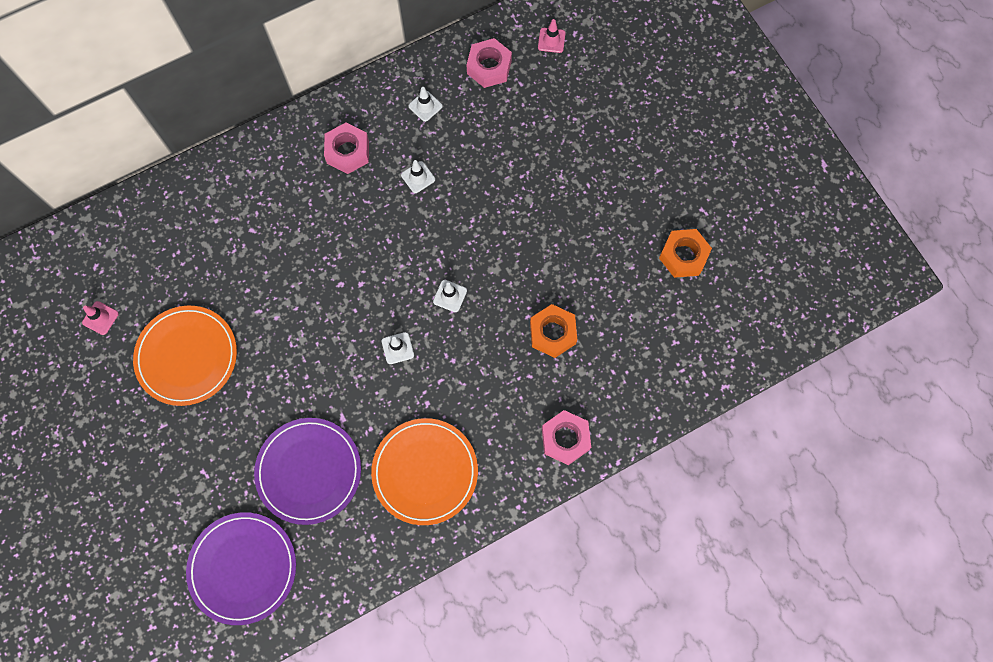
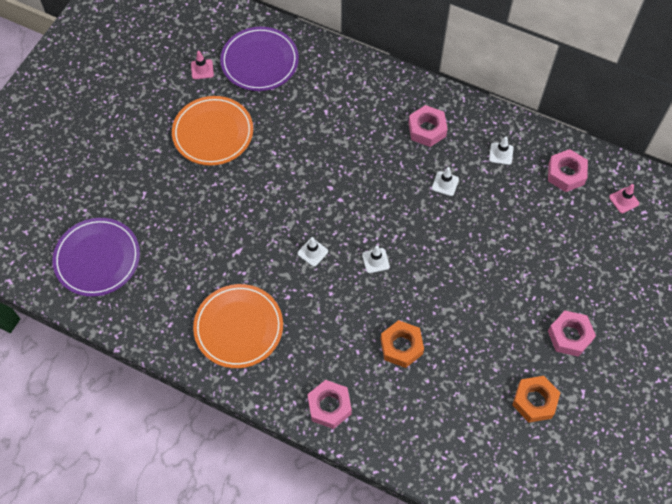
camera: 55 degrees right, 10 degrees down
(309, 471) = (188, 254): purple plate -> purple plate (259, 61)
(645, 182) = (569, 336): none -> pink nut

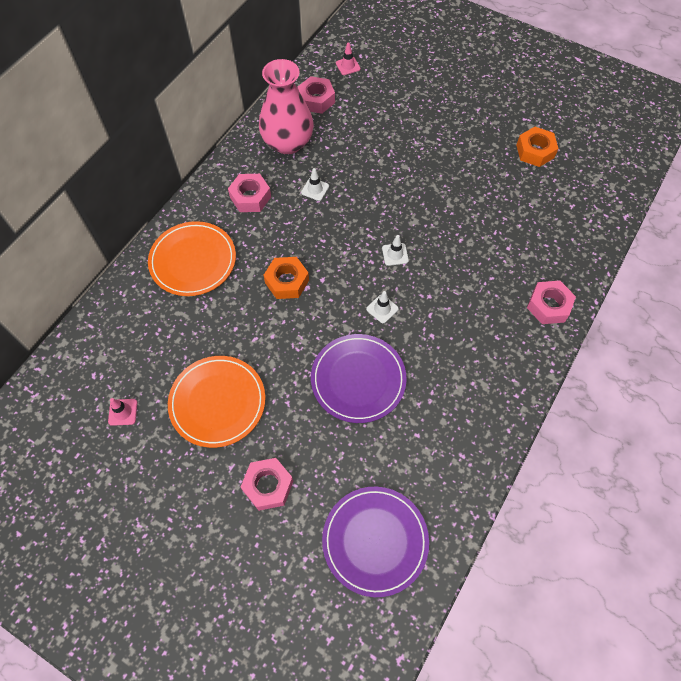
camera: 85 degrees left, 0 degrees up
(238, 327) = (466, 384): orange plate -> orange plate (193, 261)
(259, 61) = (127, 347): purple plate -> purple plate (358, 379)
(401, 346) = (486, 241): orange nut -> orange nut (287, 281)
(501, 153) = (288, 143): white traffic cone -> pink vase
(569, 336) = (475, 120): pink nut -> pink nut (268, 486)

